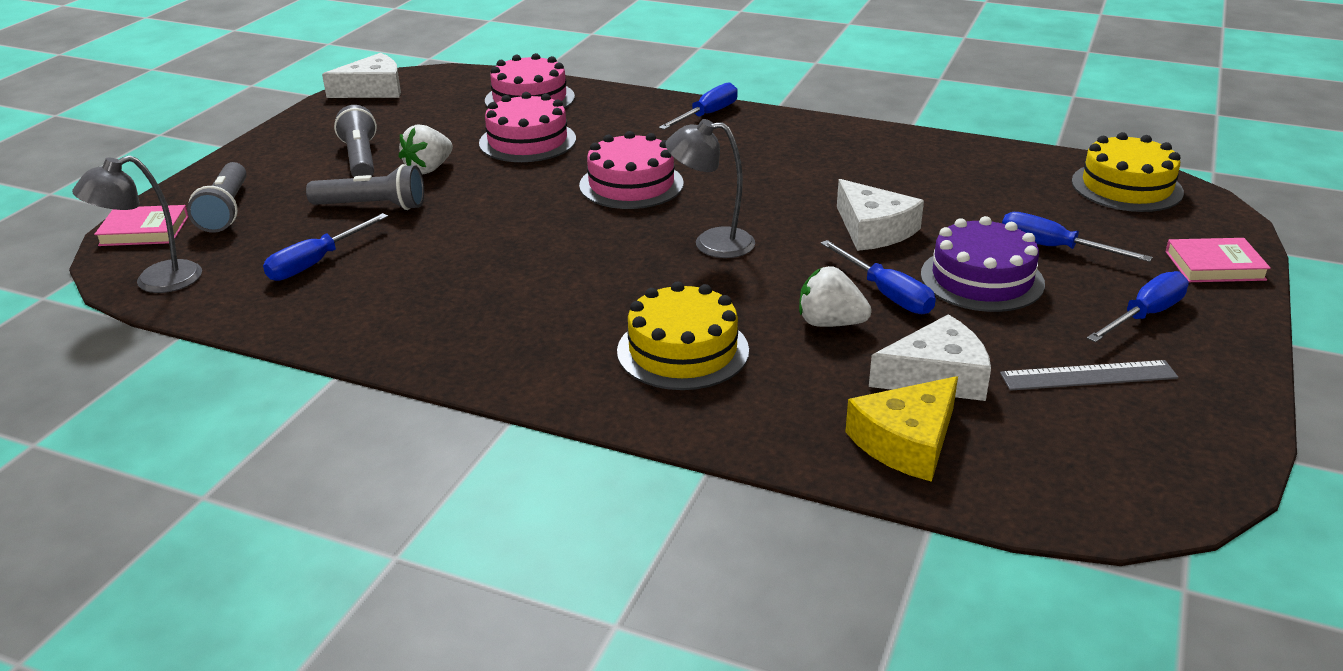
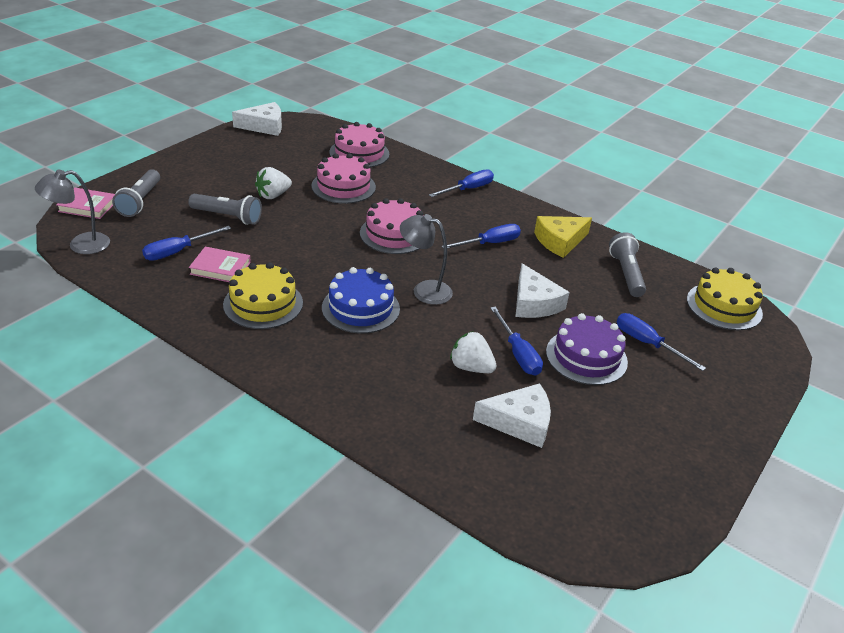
camera: 10 degrees right, 5 degrees up
(361, 159) = (235, 179): grey flashlight -> grey flashlight (626, 274)
(631, 281) = (360, 308): none -> blue cake
(683, 351) = (369, 366): yellow cake -> yellow cake (263, 304)
(907, 442) = (477, 465): yellow cheese -> yellow cheese (560, 241)
(1088, 375) = (618, 445): grey ruler -> none
(1144, 315) = (681, 409): blue screwdriver -> blue screwdriver (490, 243)
(1214, 265) = (751, 382): pink book -> pink book (220, 268)

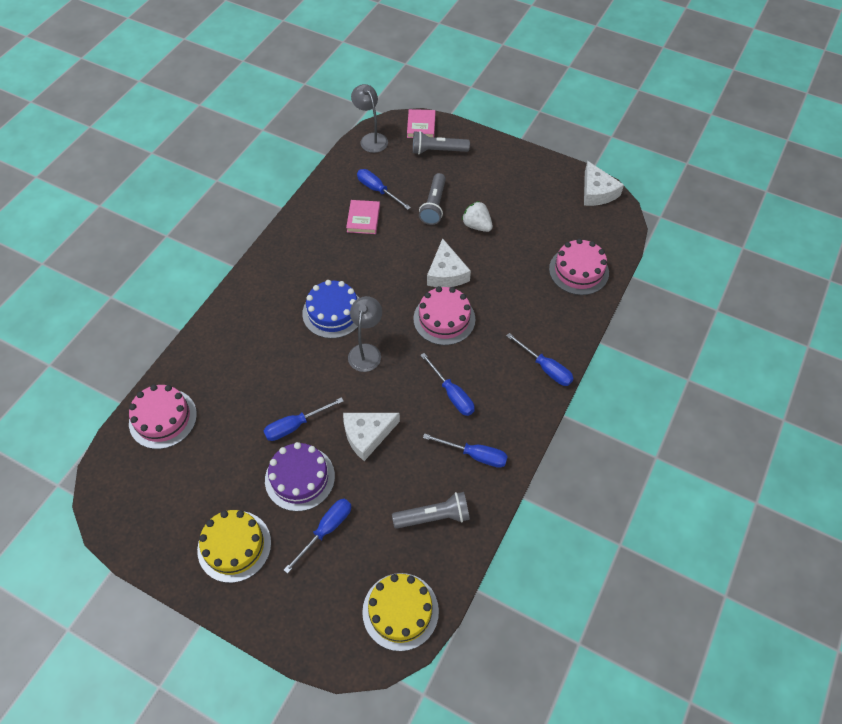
camera: 85 degrees right, 20 degrees up
(263, 304) = (326, 253): yellow cake -> yellow cake (234, 546)
(343, 186) = (511, 270): pink cake -> pink cake (163, 418)
(471, 367) = (274, 393): white strawberry -> none
(519, 422) = (217, 430): white cheese -> white cheese (446, 273)
(560, 241) = (475, 455): yellow cheese -> blue screwdriver

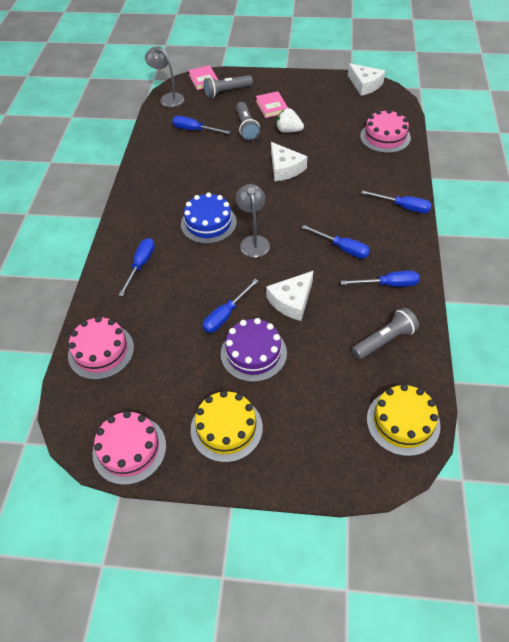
camera: 20 degrees left, 5 degrees down
(326, 530) = (301, 384): blue screwdriver -> blue screwdriver (141, 265)
(363, 219) = (194, 152): pink book -> pink book (271, 107)
(444, 319) = (303, 199): pink cake -> pink cake (129, 449)

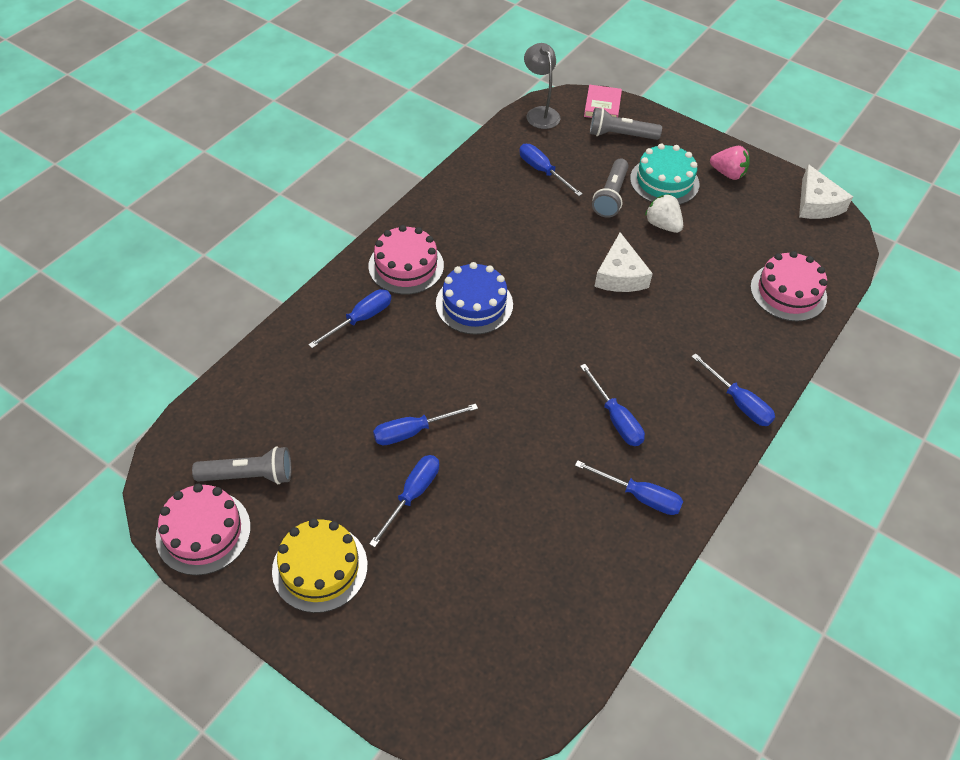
camera: 25 degrees right, 0 degrees up
(101, 351) = (249, 402): pink cake -> pink cake (406, 266)
(253, 241) = (511, 354): grey lamp -> none
(253, 353) = (412, 495): purple cake -> blue screwdriver
(271, 107) = (664, 181): pink book -> turquoise cake
(292, 301) = (503, 454): white cheese -> none
(304, 88) = (728, 173): none -> pink strawberry
(384, 340) = (580, 565): grey flashlight -> grey flashlight (249, 475)
(403, 422) = (526, 679): yellow cake -> none

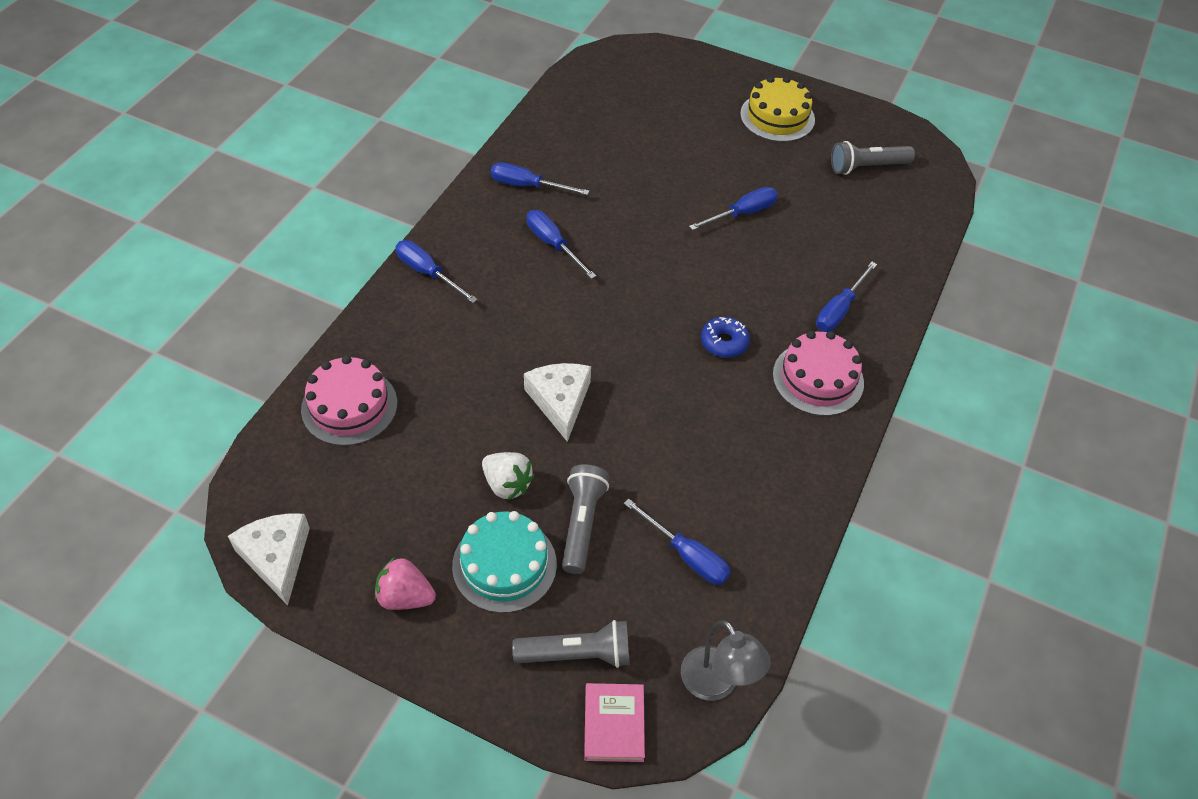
camera: 170 degrees right, 0 degrees up
(203, 532) = (878, 129): pink cake -> none
(412, 495) = (724, 167): blue screwdriver -> none
(474, 304) = (724, 342): blue cake -> blue donut

